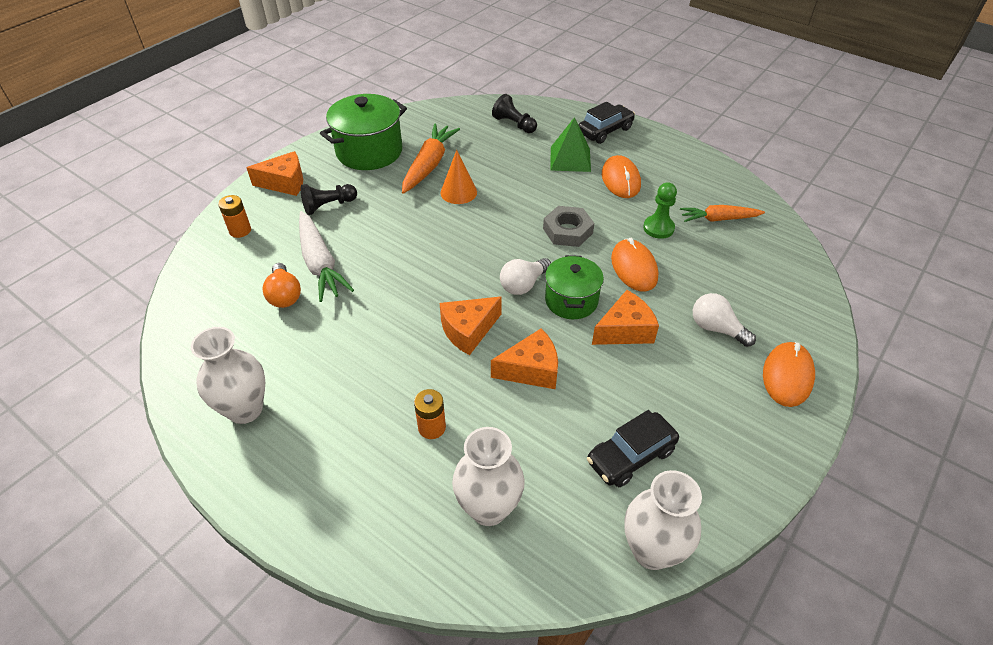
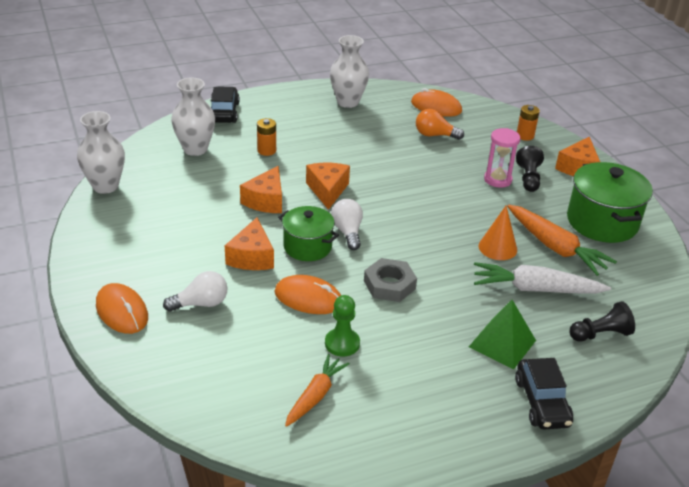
camera: 120 degrees right, 10 degrees down
(320, 263) = (456, 156): white carrot -> white carrot (535, 289)
(346, 223) = (497, 179): none -> pink hourglass
(620, 180) = (437, 361): orange mouse -> orange mouse (436, 107)
(630, 456) = (161, 207): black car -> black car (224, 112)

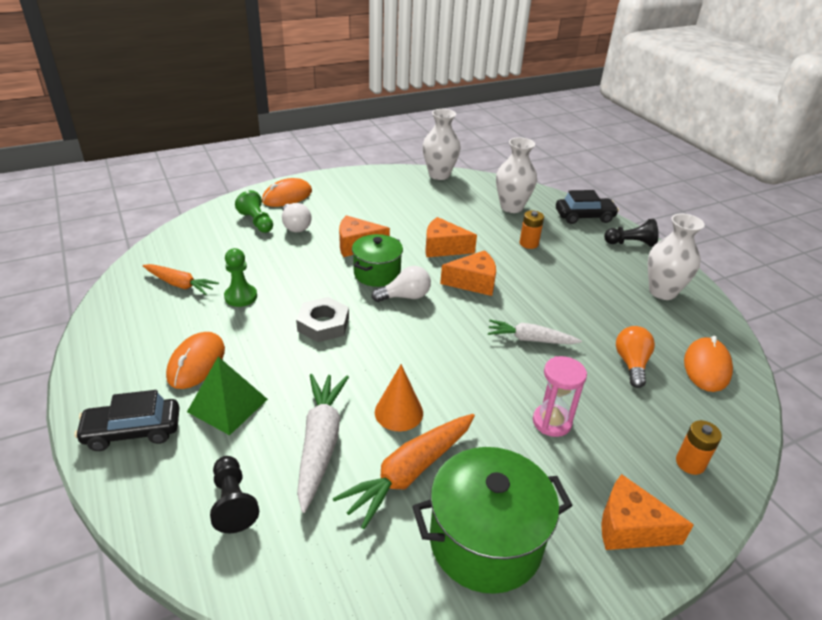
camera: 85 degrees right, 0 degrees up
(183, 337) = (257, 222): none -> green pawn
(308, 298) = (302, 276): orange mouse -> orange mouse (196, 363)
(408, 173) = (530, 339): none -> white carrot
(528, 178) = (570, 457): black pawn -> black pawn (630, 243)

